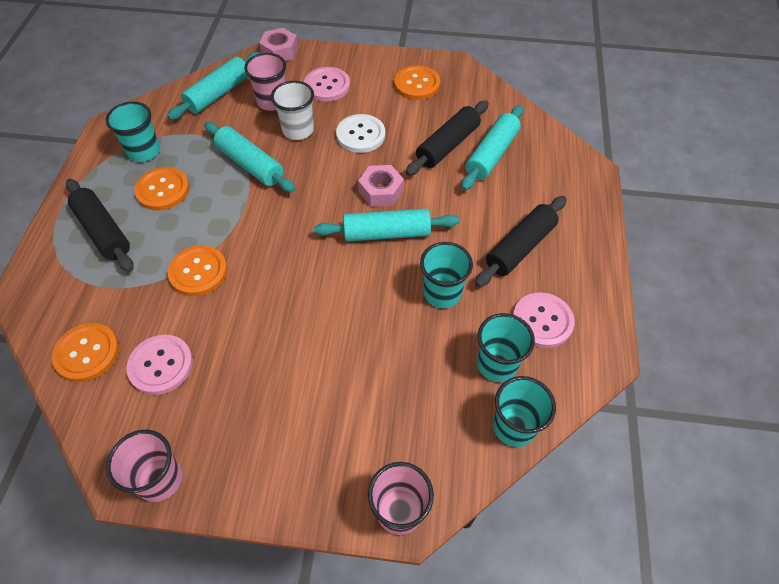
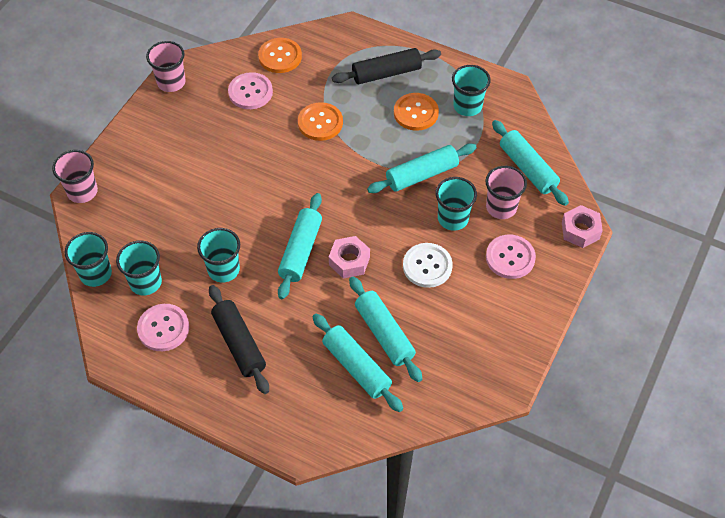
camera: 110 degrees right, 0 degrees up
(298, 130) = (453, 219): white cup -> turquoise cup
(417, 84) = (485, 338): orange button -> none
(447, 145) = (384, 334): black rolling pin -> turquoise rolling pin

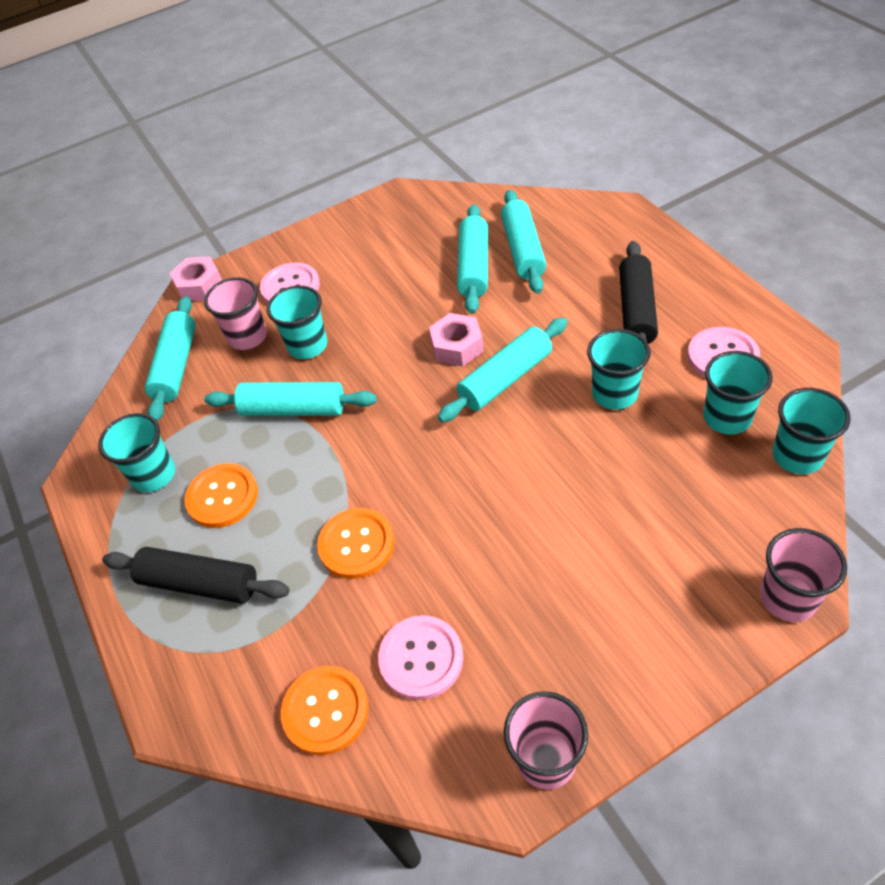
camera: 140 degrees left, 5 degrees down
(427, 266) = (378, 310): white button -> none

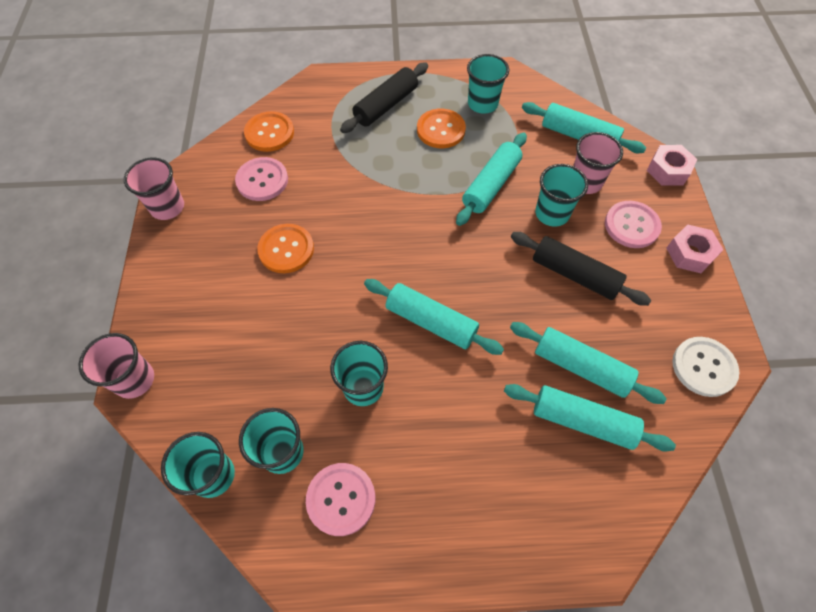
camera: 110 degrees right, 10 degrees up
(356, 544) = (356, 179): orange button -> orange button (286, 249)
(420, 206) = (703, 367): none -> white button
(457, 346) = (488, 307): pink nut -> pink nut (690, 253)
(505, 379) = (431, 322): turquoise rolling pin -> turquoise rolling pin turned 45 degrees counterclockwise
(636, 310) = (441, 467): black rolling pin -> black rolling pin (574, 274)

